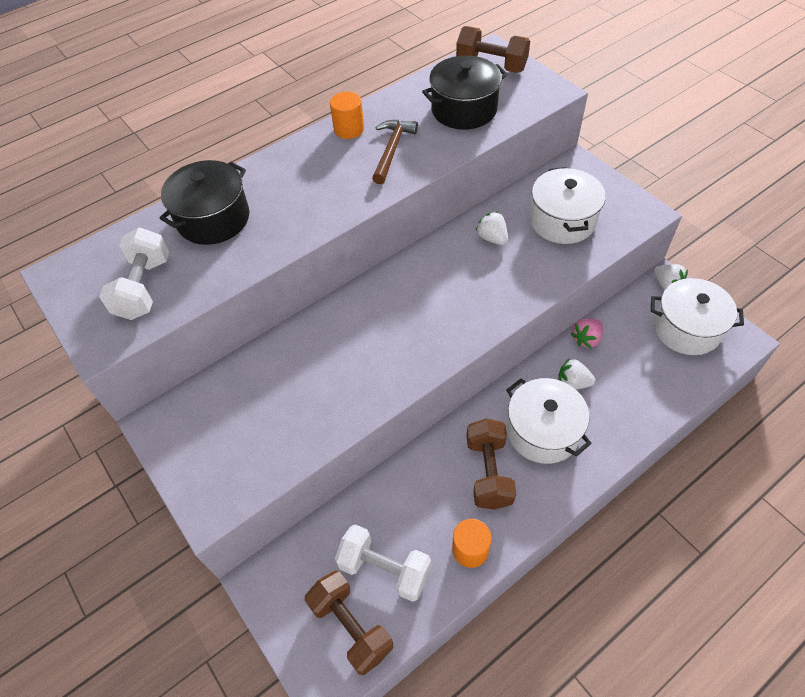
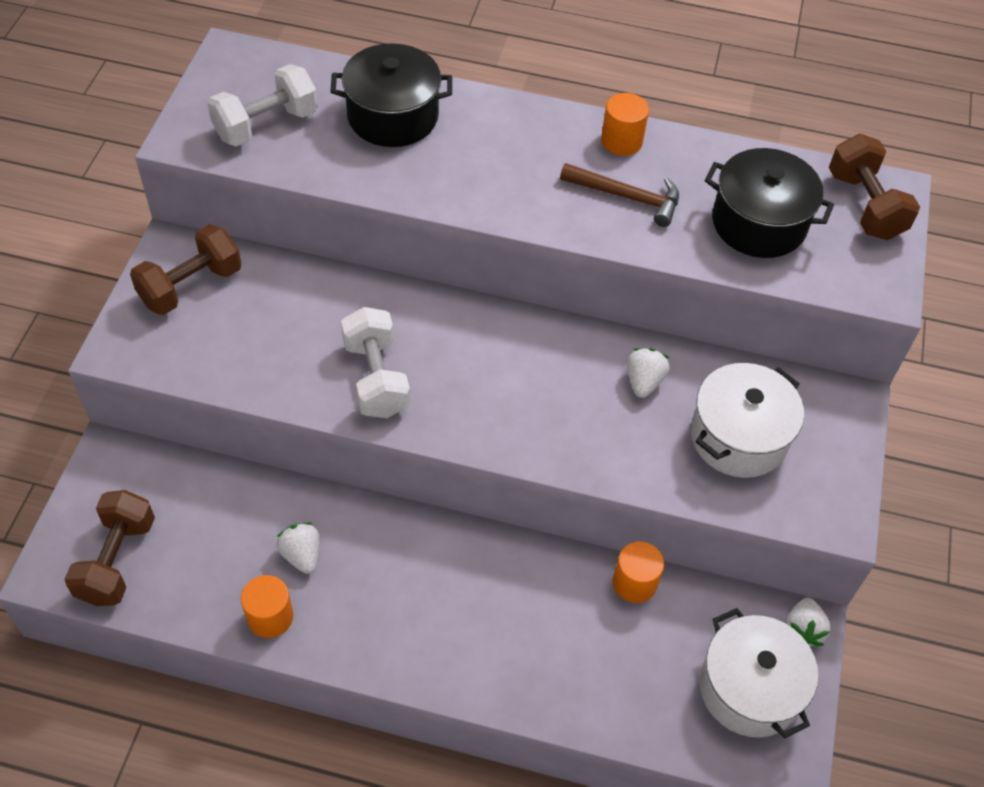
camera: 45 degrees right, 0 degrees up
(384, 569) = (194, 552): white dumbbell -> white dumbbell (376, 378)
(392, 150) = (627, 197): brown hammer -> brown hammer turned 45 degrees clockwise
(488, 472) = (373, 582): brown dumbbell -> brown dumbbell (191, 286)
(543, 431) = (466, 607): white pot -> none
(572, 383) = (558, 602): white strawberry -> white strawberry (301, 555)
(586, 339) = (634, 583): pink strawberry -> orange cylinder

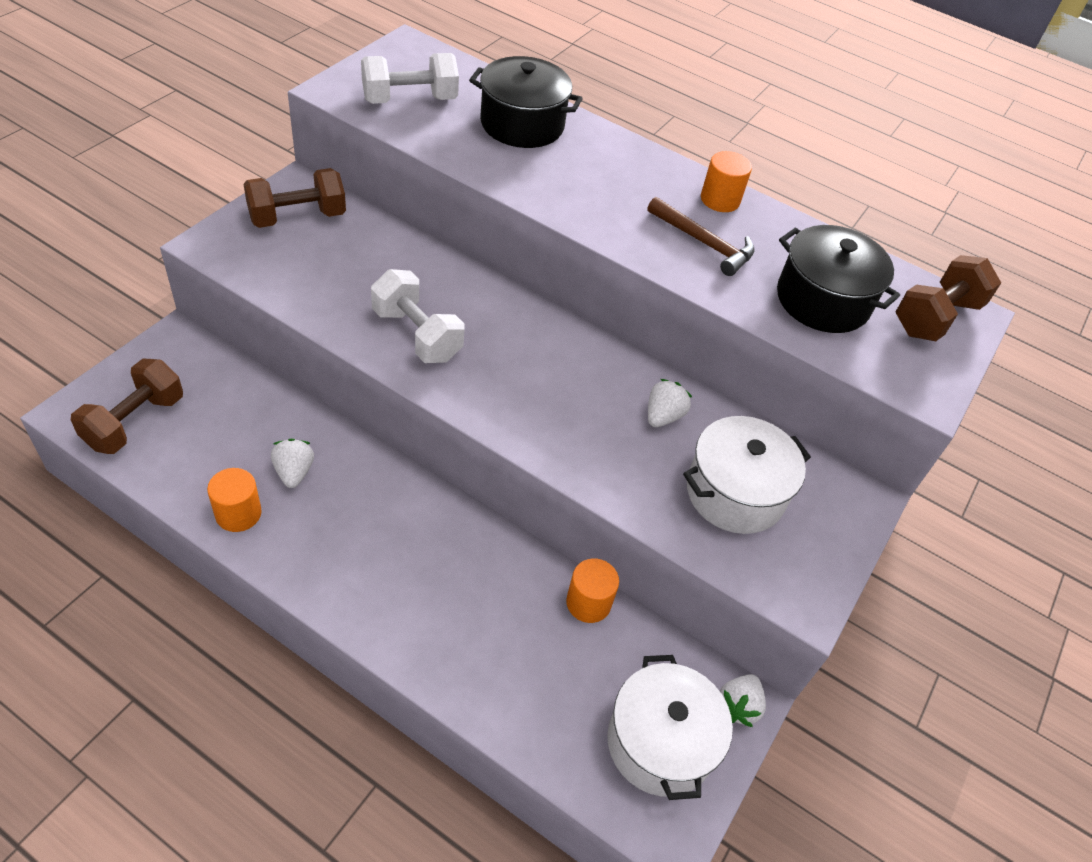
camera: 15 degrees right, 5 degrees down
(376, 378) = (417, 335): white dumbbell -> white dumbbell turned 45 degrees counterclockwise
(865, 205) = (936, 317): brown dumbbell -> brown dumbbell turned 45 degrees clockwise

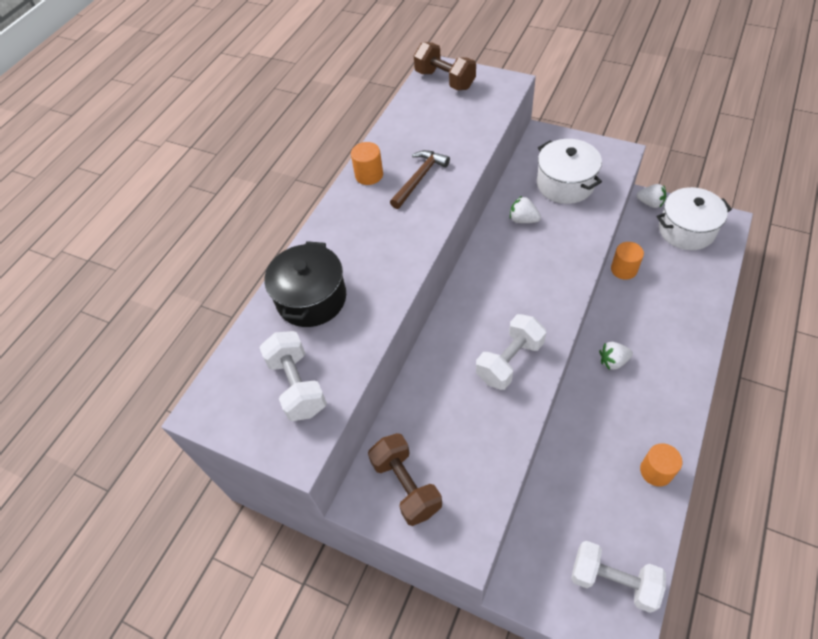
camera: 85 degrees left, 5 degrees up
(135, 422) = (613, 580): brown dumbbell -> white dumbbell
(294, 472) = (607, 448): white strawberry -> white strawberry (613, 361)
(822, 300) = (451, 123): black pot -> none

